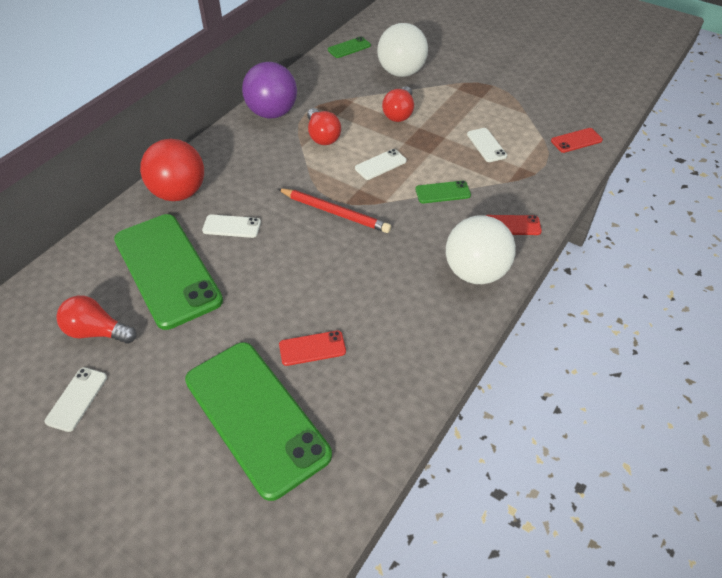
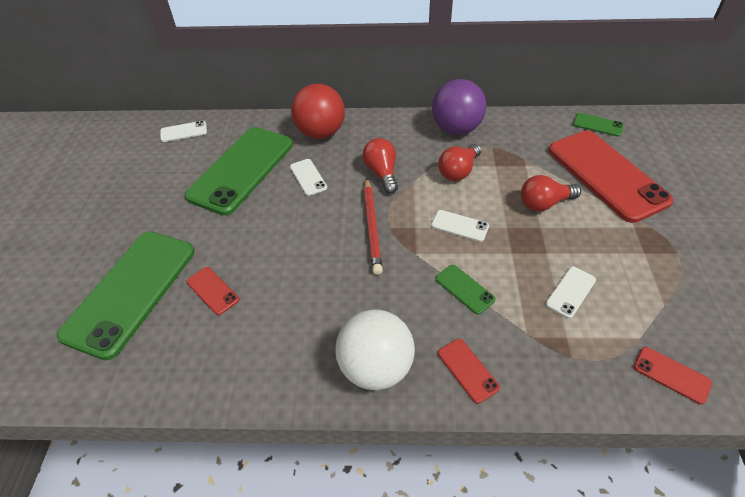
camera: 60 degrees right, 0 degrees up
(77, 399) = (108, 193): white phone -> white phone (183, 132)
(97, 332) = (167, 170): red light bulb -> red light bulb (382, 173)
(401, 72) = (606, 175): white ball -> red phone

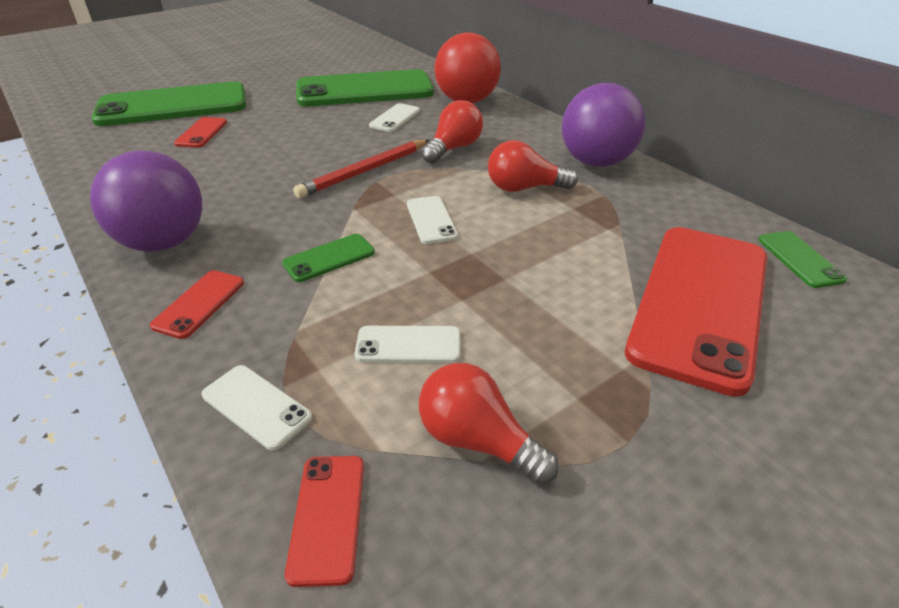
camera: 50 degrees right, 10 degrees down
(183, 132) = (380, 55): white phone -> white phone (256, 406)
(375, 367) = (164, 243): white ball -> purple ball
(464, 289) = (329, 258): green phone -> green phone turned 45 degrees clockwise
(544, 203) = (555, 266): red light bulb -> red light bulb (478, 440)

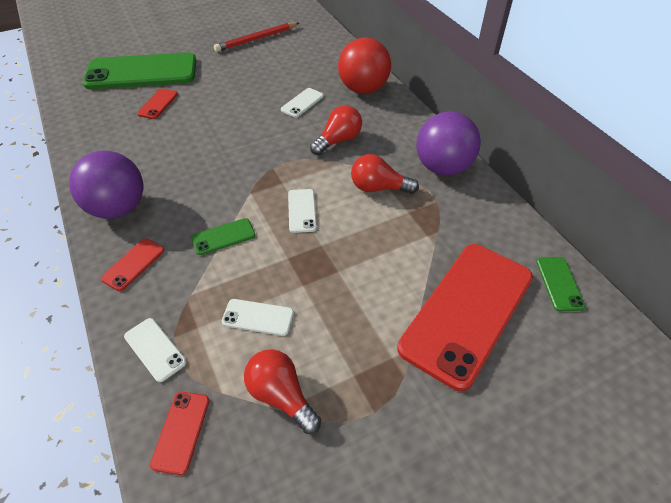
camera: 10 degrees right, 10 degrees up
(364, 90) = (287, 68): green phone -> none
(364, 171) = (266, 157): red pencil -> red pencil (256, 39)

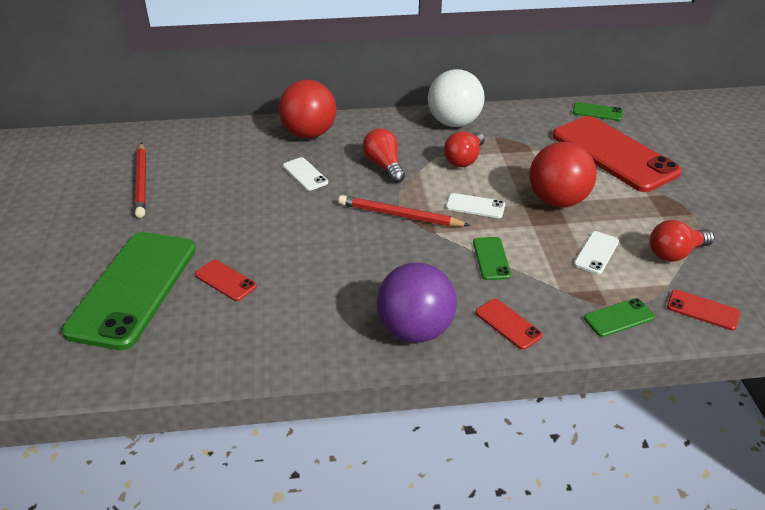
camera: 70 degrees left, 10 degrees down
(155, 349) = (619, 318): white phone -> green phone
(267, 166) = (399, 215): none -> red pencil
(340, 271) = (557, 201): none -> red ball
(442, 167) = (454, 123): purple ball -> white ball

